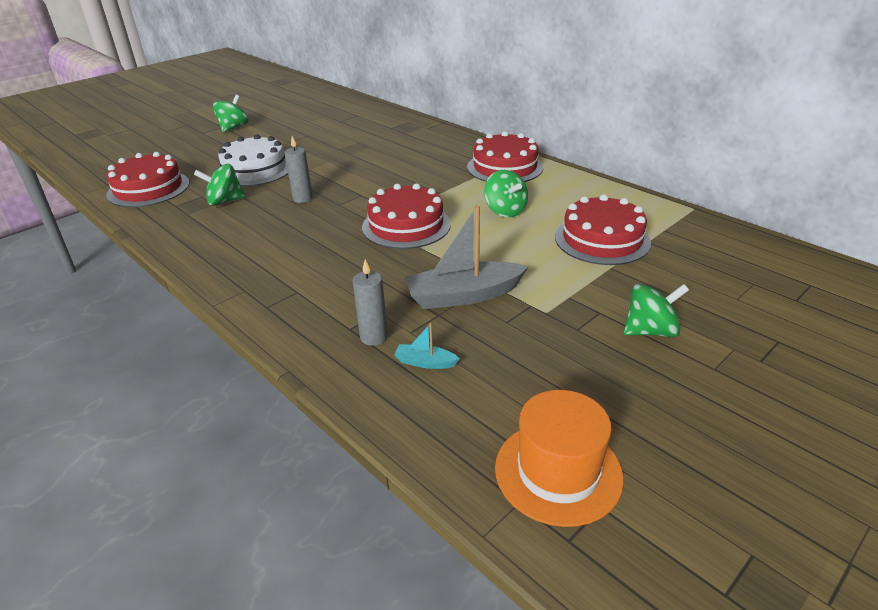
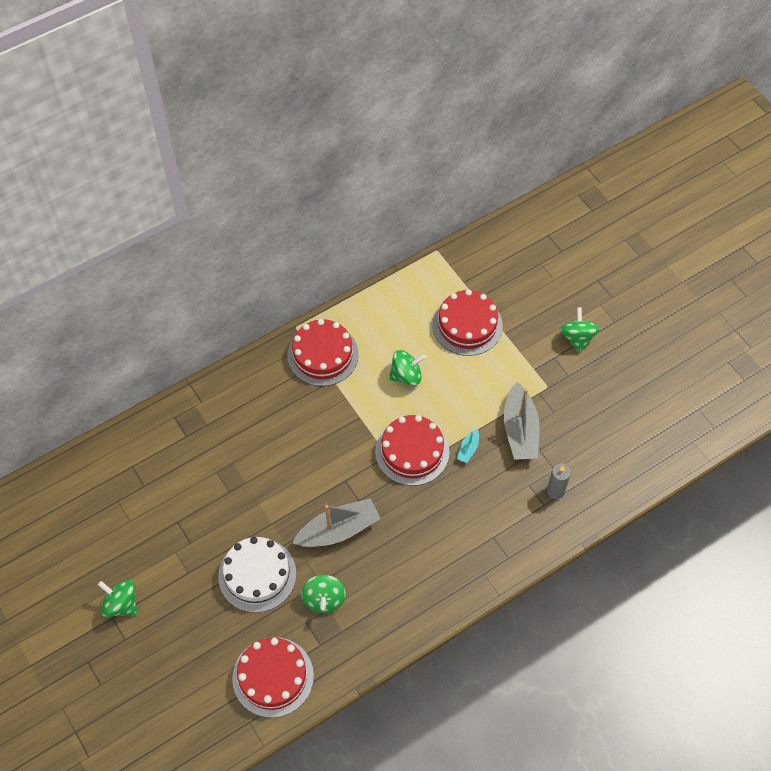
camera: 80 degrees left, 25 degrees up
(303, 198) = (338, 530): grey candle -> grey boat
(425, 362) = (585, 465): turquoise boat -> turquoise boat (468, 449)
(558, 472) = (676, 419): orange hat -> none

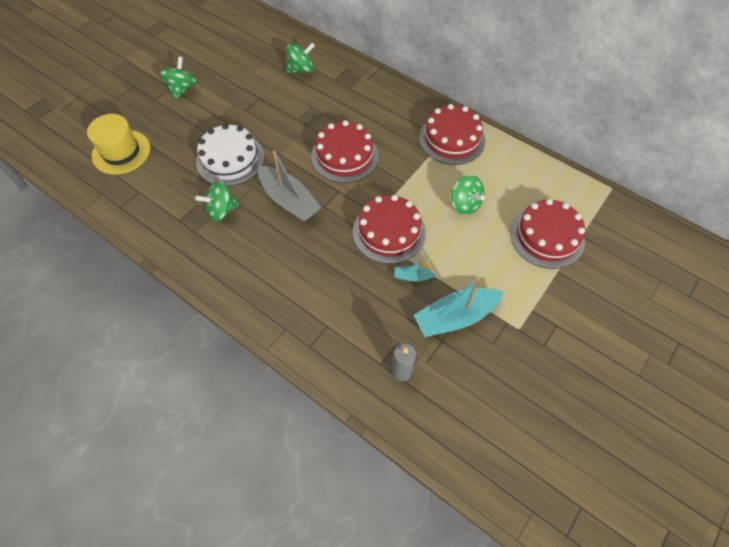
camera: 70 degrees right, 0 degrees up
(194, 691) = (121, 152): none -> yellow hat
(273, 677) = (143, 197): red cake -> red cake (344, 156)
(520, 430) = (455, 317): grey boat -> turquoise boat
(577, 338) = (594, 342): green spinning top -> green spinning top (301, 69)

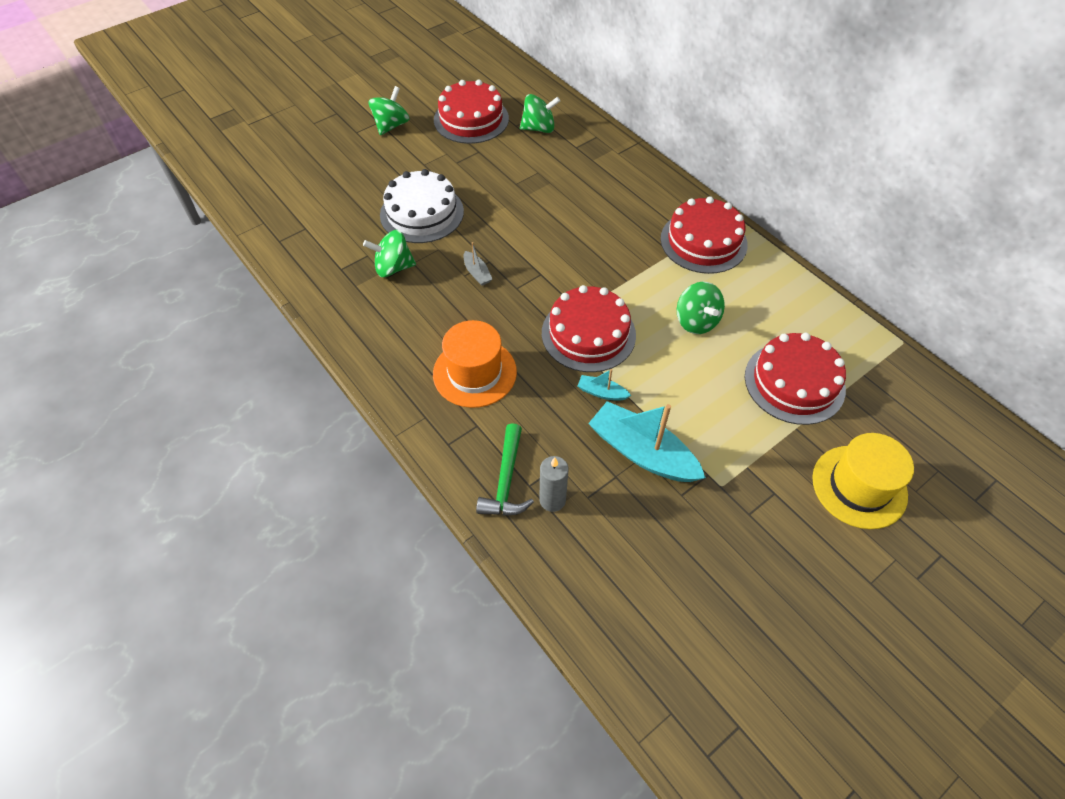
camera: 15 degrees right, 5 degrees down
(121, 152) = (300, 181): yellow hat -> yellow hat (859, 486)
(289, 200) = (477, 273): grey boat -> grey boat, size x0.46
(312, 283) = (474, 373): none -> orange hat
(344, 156) = (561, 235): red cake -> red cake (471, 119)
(362, 365) = (506, 481): none -> green hammer
(455, 317) = (642, 452): turquoise boat -> turquoise boat turned 45 degrees clockwise

